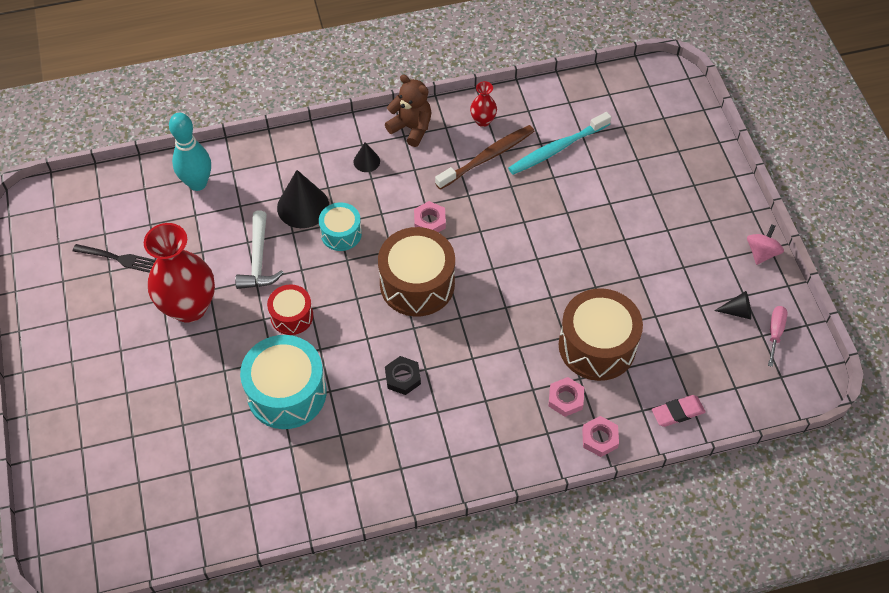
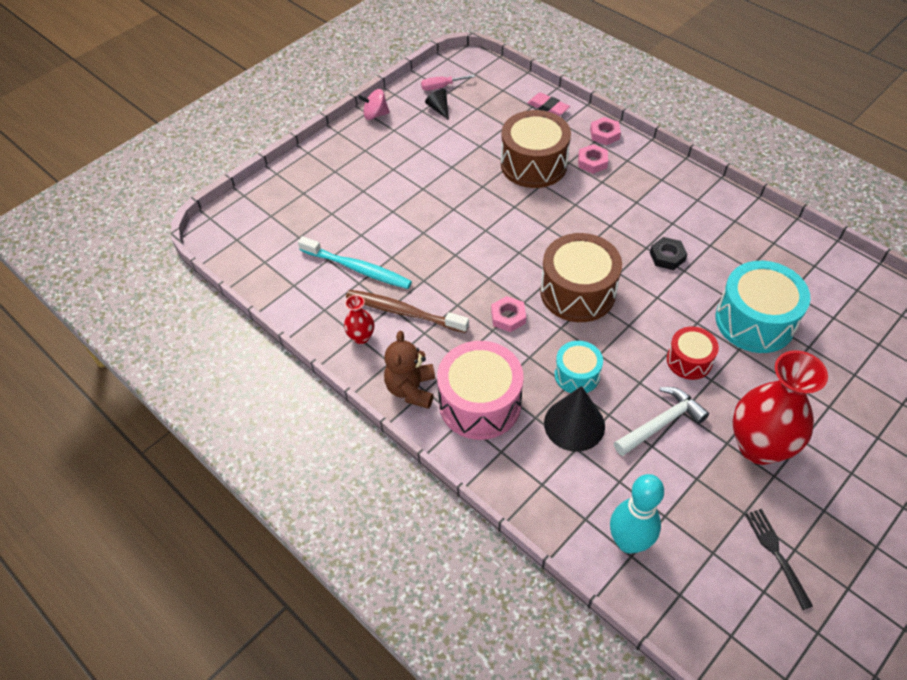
camera: 120 degrees left, 5 degrees down
(366, 161) = (480, 403): black cone -> pink drum

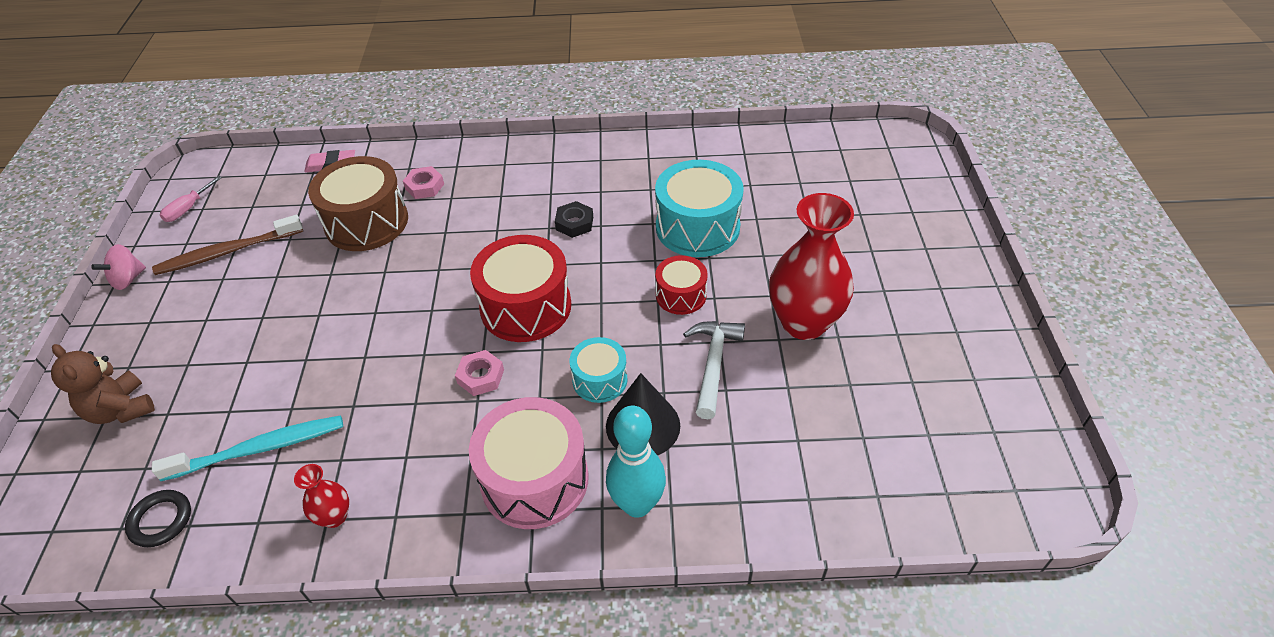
camera: 45 degrees left, 5 degrees down
(284, 272) = (161, 520): none -> black ring
(404, 312) = (362, 453): brown toothbrush -> brown toothbrush (228, 252)
(411, 389) = (447, 525): brown teddy bear -> brown teddy bear (121, 409)
(439, 109) = (206, 231): black cone -> none
(577, 292) = (526, 306): brown drum -> red drum
(604, 134) = (412, 156): pink nut -> none
(628, 542) = (794, 489): turquoise bowling pin -> turquoise bowling pin (637, 504)
(776, 554) = (904, 396): black fork -> none

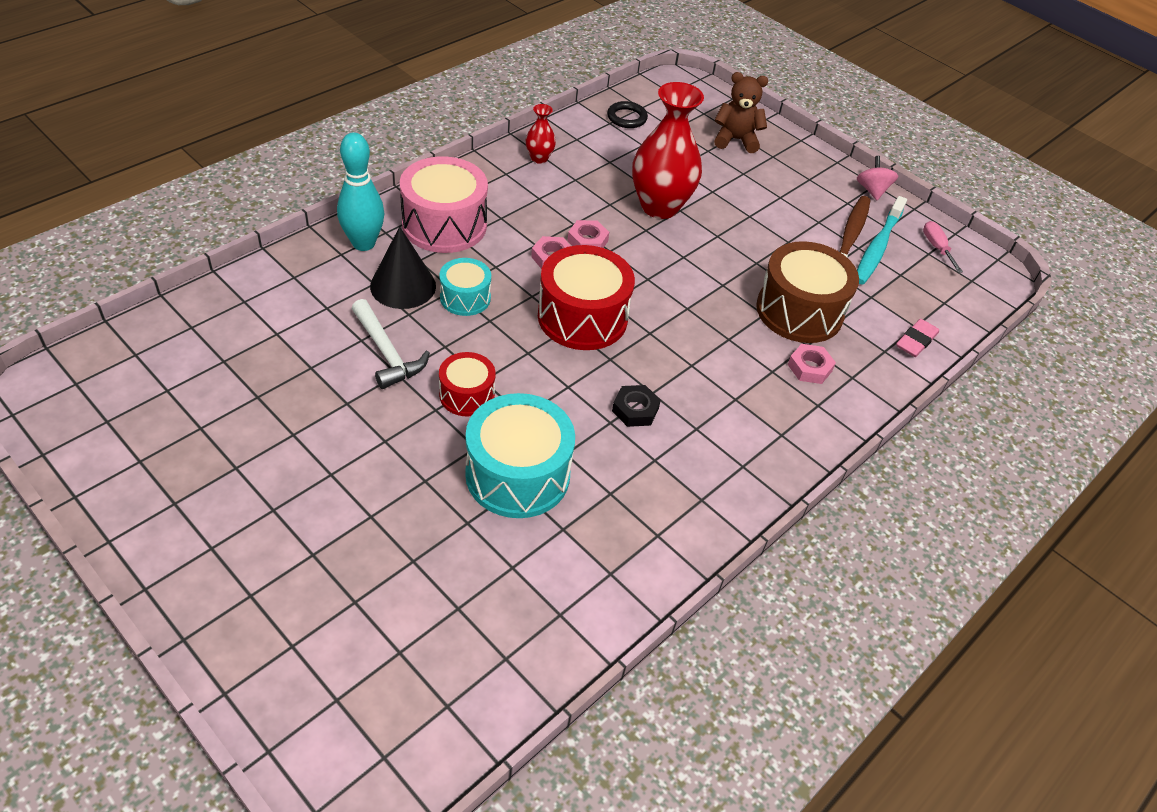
camera: 130 degrees right, 0 degrees up
(258, 449) = (629, 161): turquoise toothbrush -> turquoise toothbrush (877, 247)
(428, 376) = (587, 241): none -> pink nut
(803, 323) = (334, 429): red vase -> red vase (659, 207)

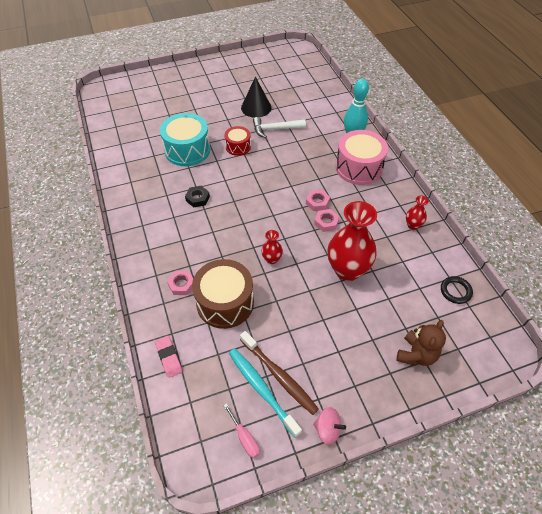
camera: 120 degrees right, 5 degrees up
(403, 286) = (316, 143): black cone -> black cone (256, 107)
(465, 298) = (299, 161): turquoise drum -> none
(582, 317) = (267, 200): red drum -> none
(694, 283) = (272, 259): none -> red vase
(936, 247) = (244, 438): pink screwdriver -> pink screwdriver turned 45 degrees clockwise

